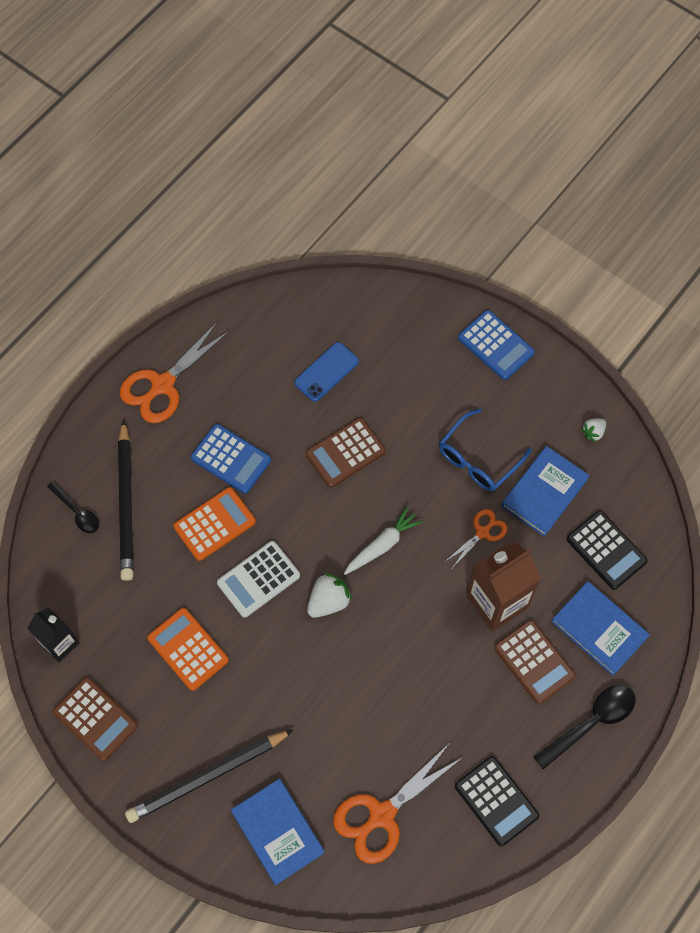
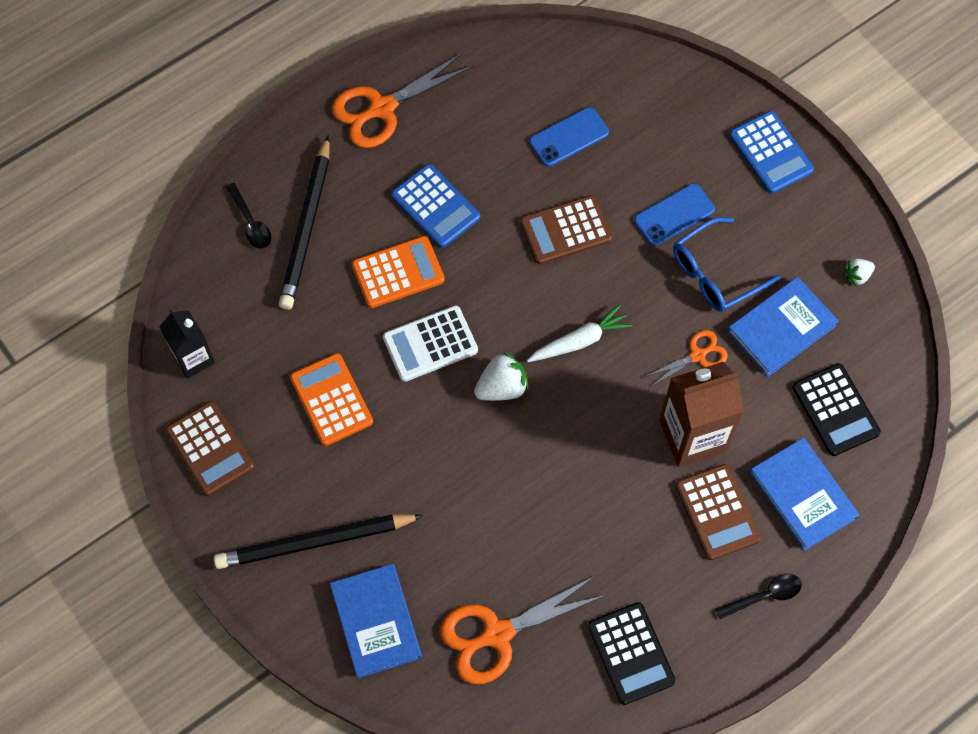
camera: 15 degrees right, 0 degrees up
(431, 417) = (674, 215): none -> blue phone
(591, 723) = (764, 596): black spoon -> black spoon, size x0.64

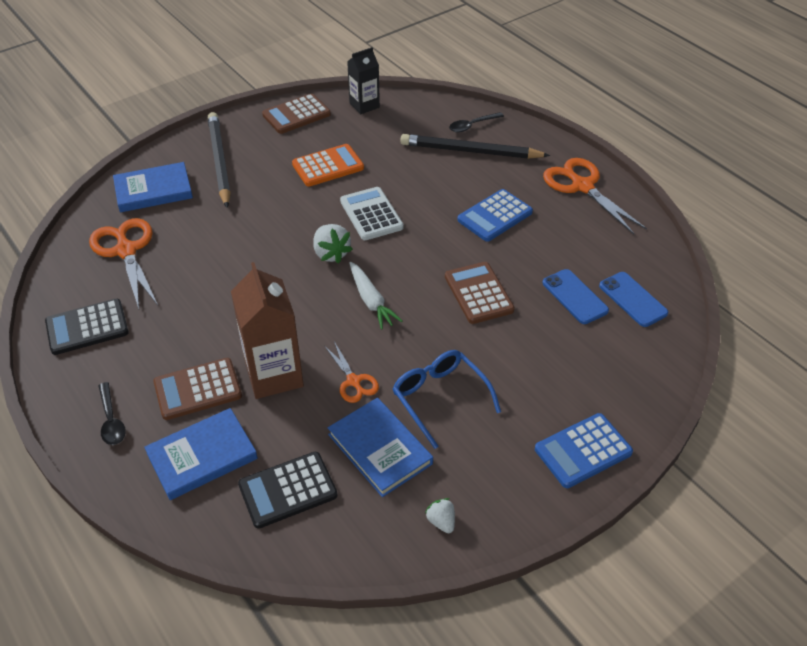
camera: 90 degrees right, 20 degrees down
(398, 272) = (433, 197): orange calculator -> none
(674, 215) = (501, 369): blue phone -> blue phone (633, 299)

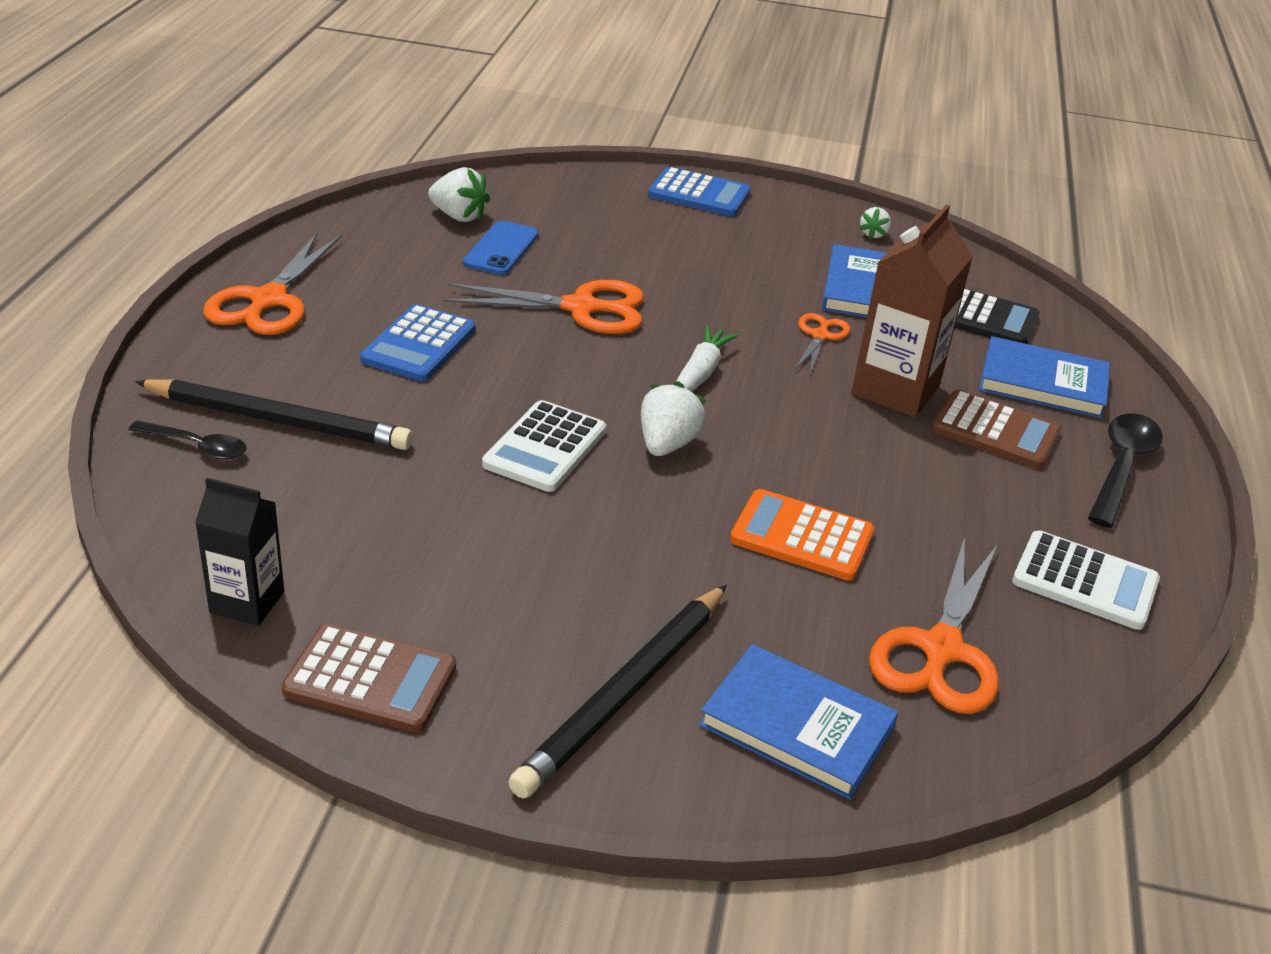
camera: 135 degrees left, 10 degrees down
(87, 327) = (1085, 581): black calculator -> white calculator
(111, 420) = (1122, 467): black spoon -> black spoon, size x1.57
(328, 166) = (483, 549): orange calculator -> orange calculator (802, 537)
(440, 398) = (758, 279): blue glasses -> none
(470, 151) = (279, 421): black pencil -> black pencil turned 45 degrees counterclockwise
(478, 293) = (581, 308): brown calculator -> orange scissors
(495, 216) = (419, 345): blue calculator -> blue calculator turned 105 degrees clockwise
(633, 299) = (459, 216): blue phone -> white strawberry

